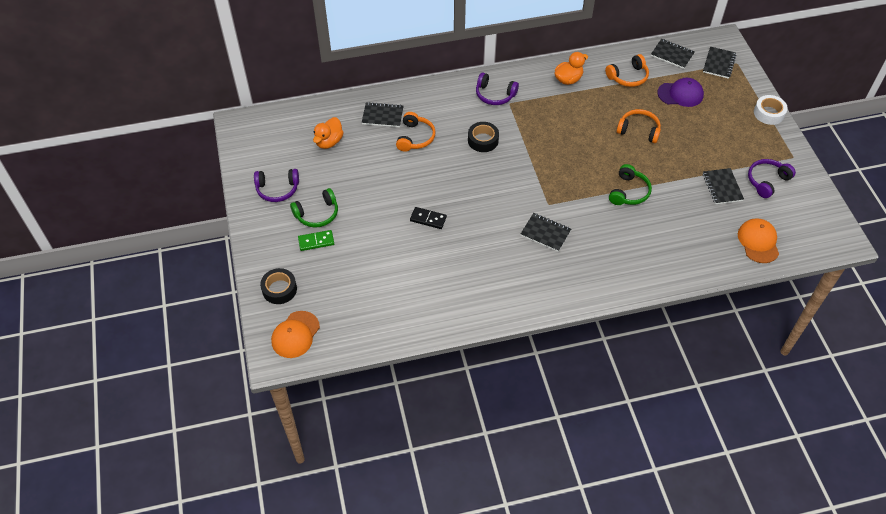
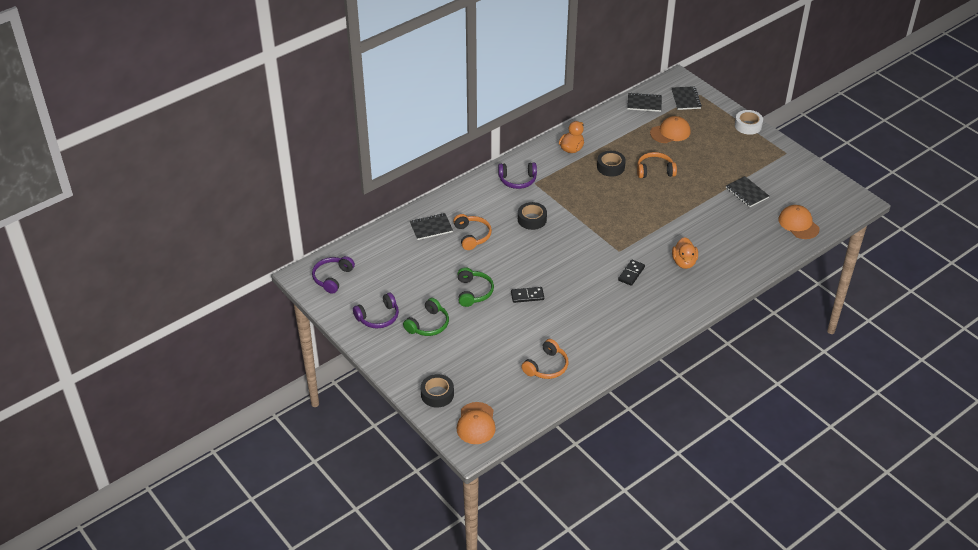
camera: 25 degrees left, 10 degrees down
(316, 241) = (443, 346): green domino -> none
(329, 142) = (397, 264): orange duck -> orange duck (684, 262)
(545, 233) = (631, 273): black notebook -> black domino
(595, 111) = (610, 167): none -> black tape
(628, 77) = (619, 131): orange headphones -> orange headphones (546, 366)
(628, 192) = (677, 220): green headphones -> green headphones (473, 292)
(680, 94) = (670, 132): purple cap -> orange cap
(767, 181) = (777, 177): purple headphones -> purple headphones (332, 278)

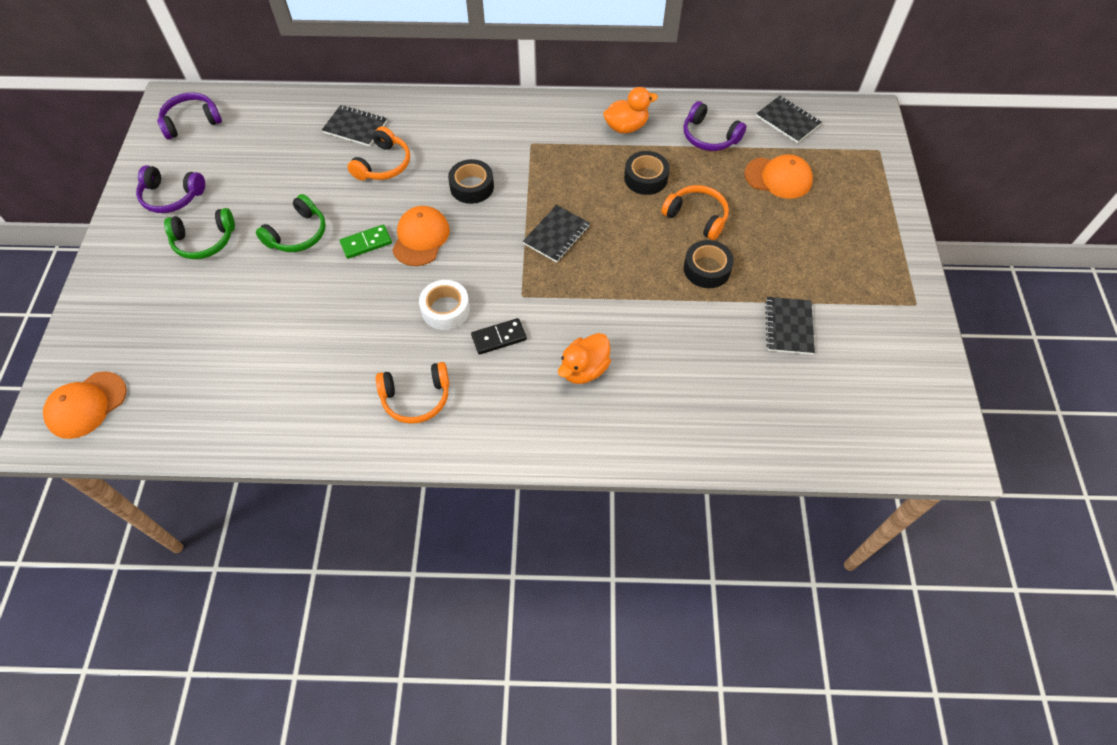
camera: 40 degrees right, 15 degrees up
(437, 394) = (100, 334): black tape -> black tape (706, 269)
(514, 275) = (366, 243): none -> green domino
(517, 180) = (516, 128): purple headphones -> purple headphones (709, 136)
(527, 296) = (346, 280): black domino -> none
(546, 366) = (249, 390): orange headphones -> orange headphones (416, 398)
(686, 99) = (851, 145): black notebook -> black notebook (556, 235)
(748, 126) = (901, 231): white tape -> white tape (445, 309)
(798, 224) = (813, 424): orange cap -> orange cap (421, 238)

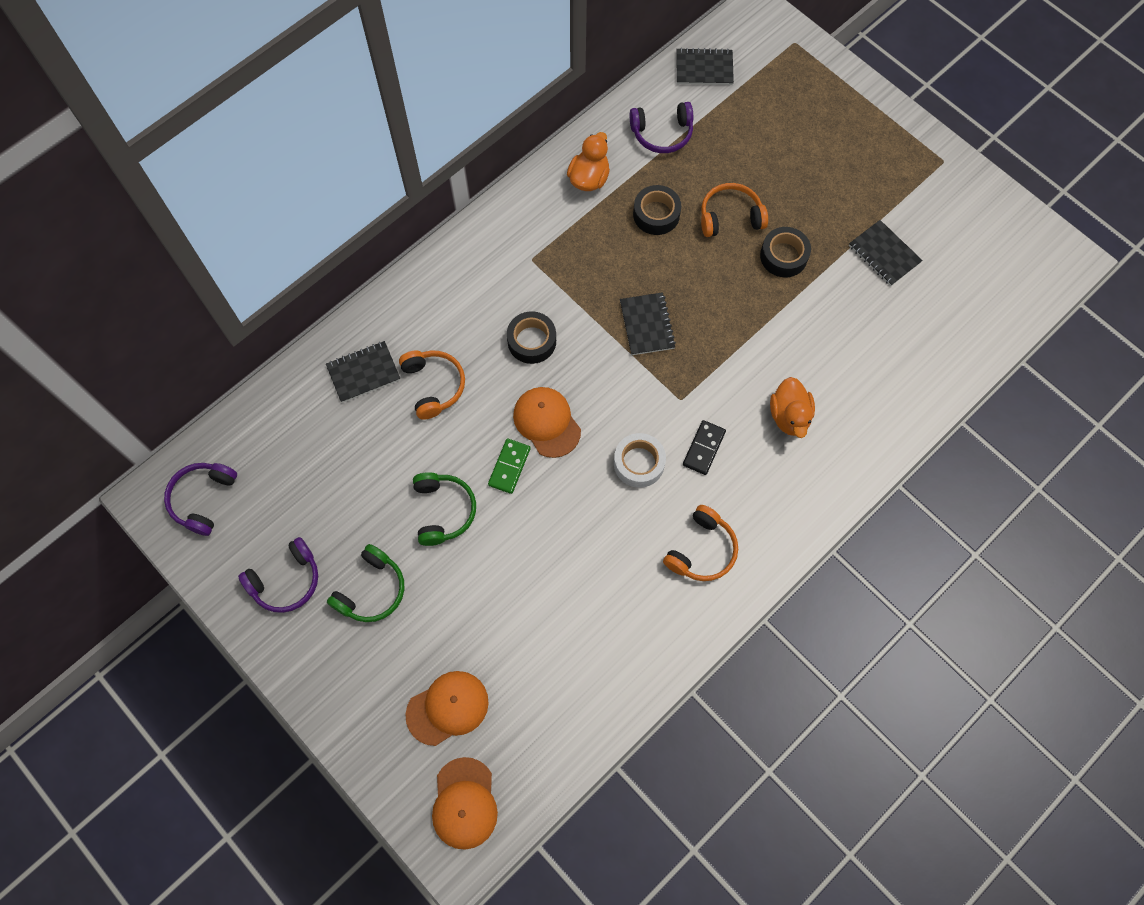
camera: 45 degrees left, 10 degrees up
(778, 178) = (751, 129): orange cap -> orange cap (447, 708)

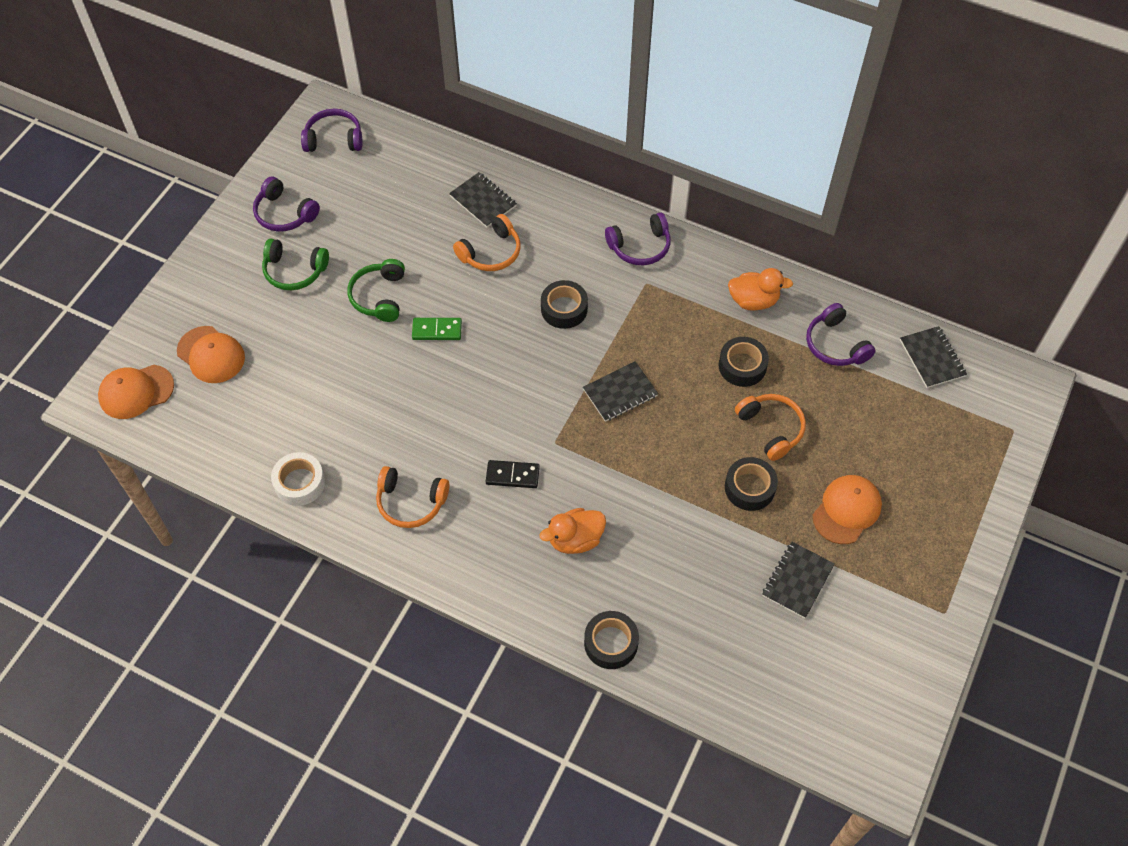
camera: 70 degrees right, 10 degrees down
(443, 511) = (379, 296): green headphones -> green headphones turned 120 degrees clockwise
(486, 249) = (640, 246): none -> purple headphones
(547, 422) = (489, 345): orange cap -> orange cap (847, 510)
(639, 463) = (477, 427): white tape -> white tape (299, 483)
(900, 421) = (611, 643): none -> black tape

